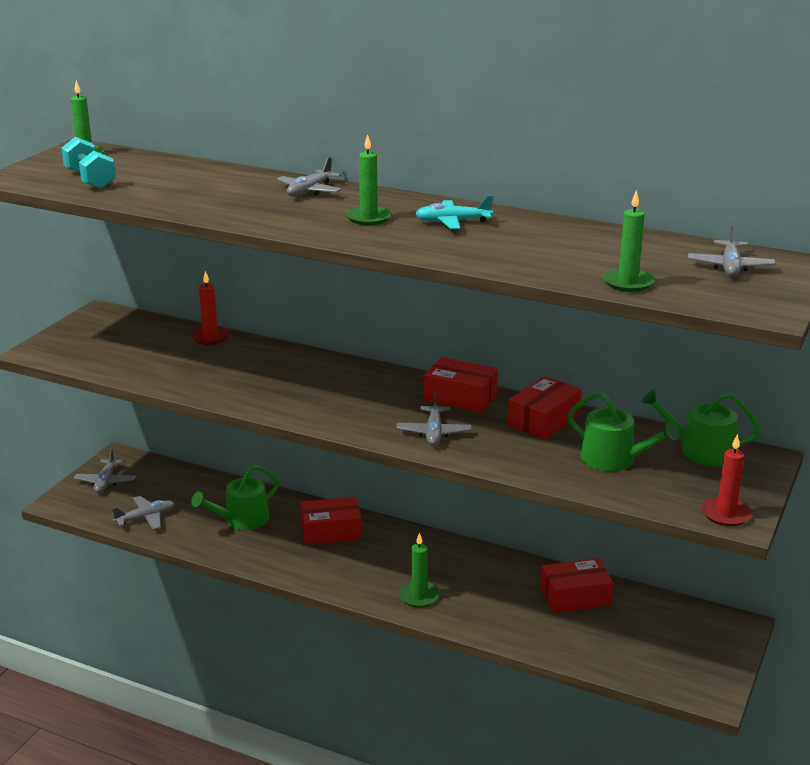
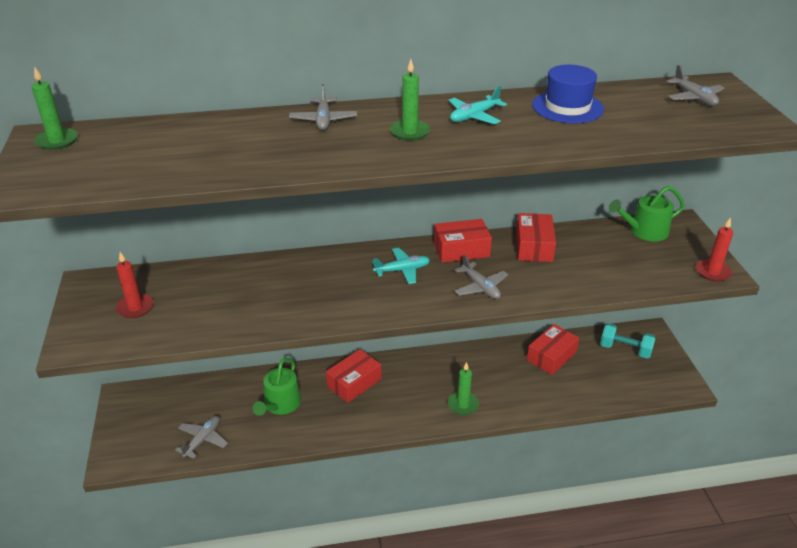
camera: 35 degrees left, 10 degrees up
(90, 179) = (106, 167): turquoise dumbbell -> turquoise dumbbell (625, 349)
(106, 481) = (134, 423): grey plane -> none
(210, 337) = (215, 270): red candle -> red candle (135, 308)
(376, 393) = (402, 270): none -> turquoise plane
(564, 238) = (567, 107): none -> blue hat
(614, 459) = (609, 259): green watering can -> none
(628, 282) = (664, 131): green candle -> none

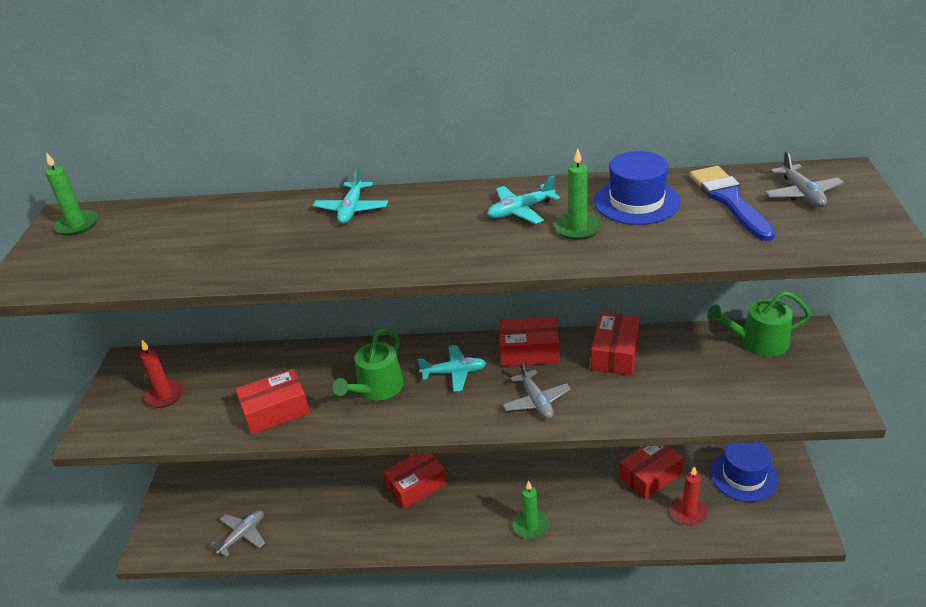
camera: 15 degrees right, 0 degrees up
(249, 312) = (275, 411): none -> red box
(280, 404) = (331, 503): green watering can -> green watering can (377, 388)
(323, 120) = (352, 209): grey plane -> turquoise plane
(410, 132) = (439, 229): green candle -> green candle (577, 228)
(625, 349) = (743, 476): turquoise dumbbell -> blue hat
(641, 104) = (729, 200): none -> blue brush
(712, 272) = (829, 404): red candle -> red candle (688, 512)

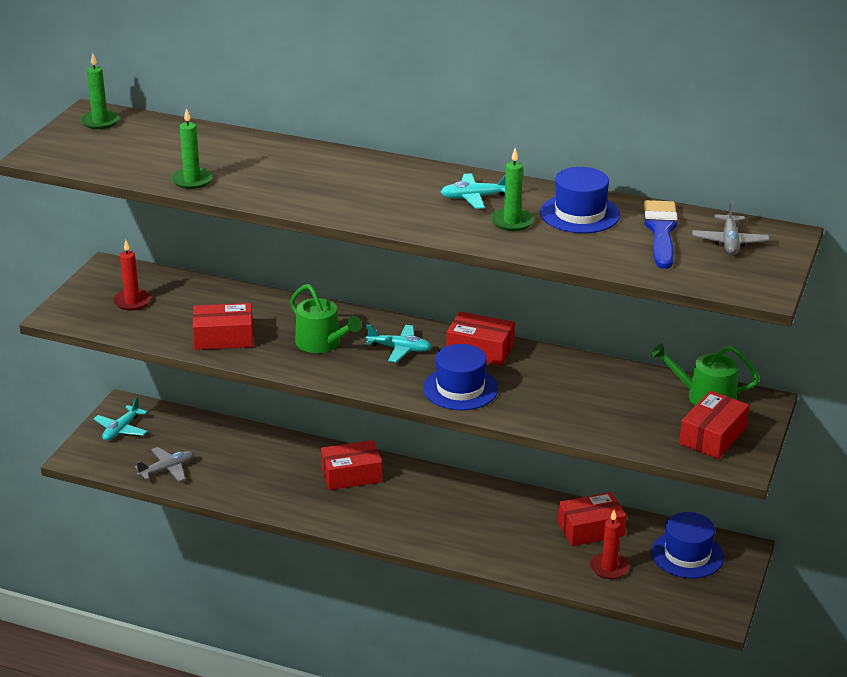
camera: 15 degrees right, 5 degrees down
(352, 209) = (333, 163): turquoise plane -> turquoise plane (121, 429)
(377, 388) = (322, 343): green watering can -> green watering can turned 90 degrees counterclockwise
(531, 526) = (445, 536): green candle -> green candle (192, 180)
(536, 401) = (460, 388): grey plane -> blue hat
(615, 353) = (560, 371): red box -> red box (712, 436)

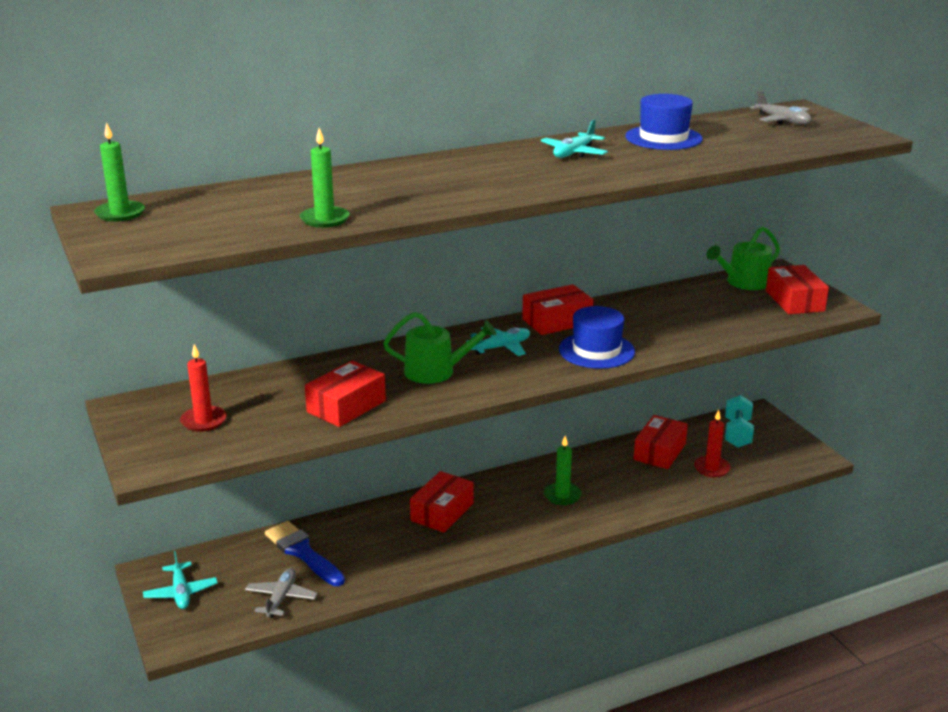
camera: 45 degrees left, 5 degrees down
(512, 222) = (636, 156): green candle -> green candle (562, 496)
(661, 232) = (734, 129): blue brush -> blue brush (303, 553)
(687, 554) = (737, 433): blue hat -> turquoise dumbbell

